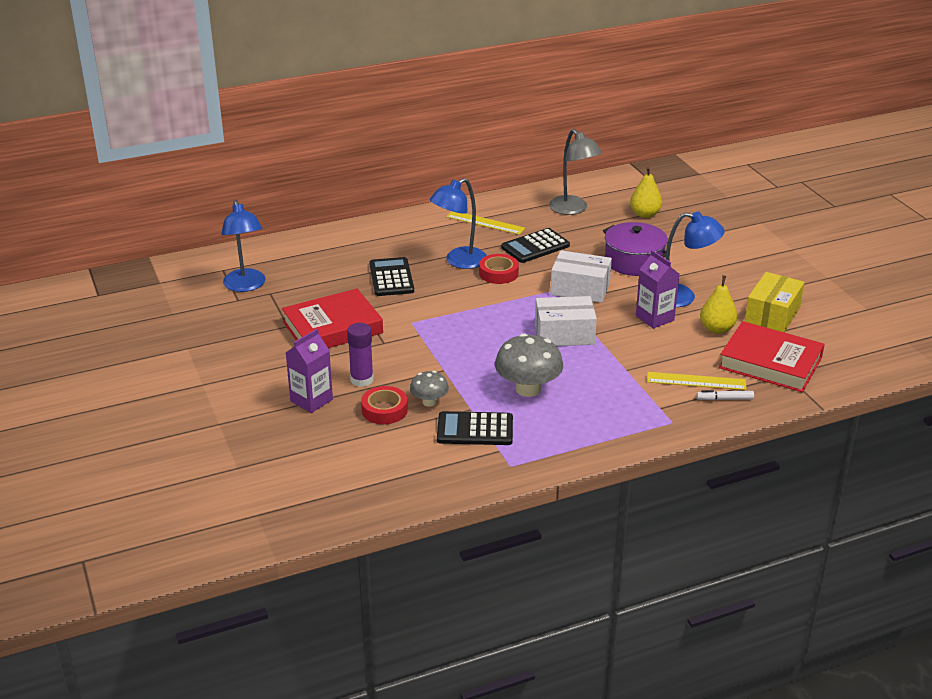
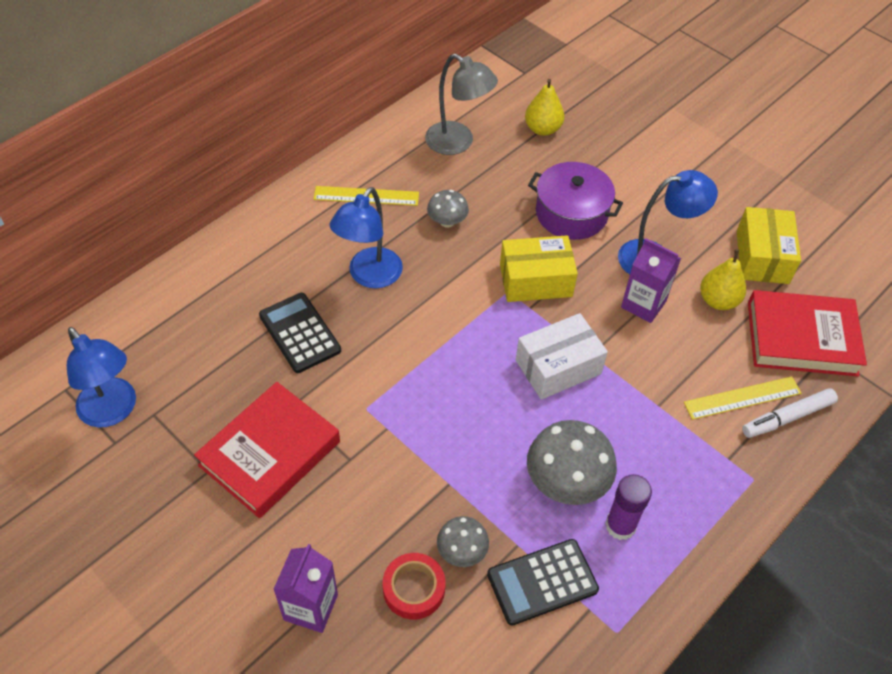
camera: 25 degrees left, 20 degrees up
(362, 380) = (356, 541): purple glue stick -> purple glue stick (620, 525)
(498, 273) = (427, 283): red tape -> none
(535, 247) = (447, 221): black calculator -> grey mushroom
(580, 289) = (535, 280): white box -> yellow box
(725, 399) = (788, 417): white marker -> white marker, size x1.54

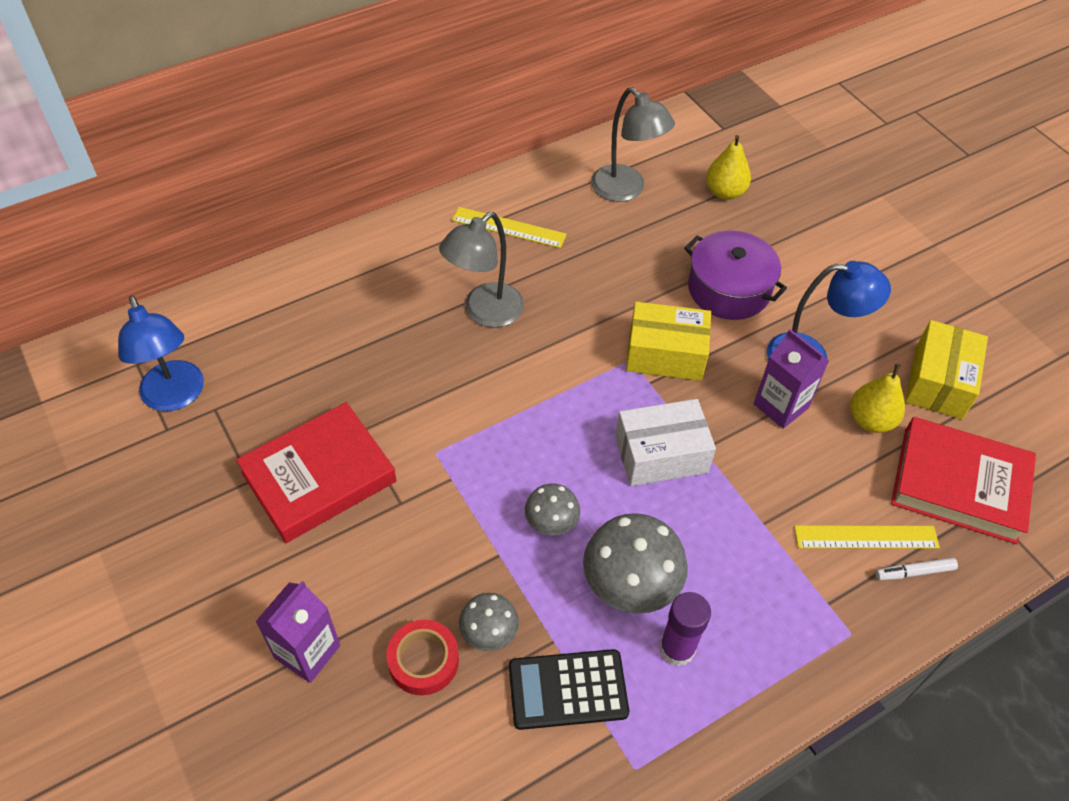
camera: 15 degrees right, 0 degrees up
(299, 333) = (391, 357): black calculator -> none
(369, 276) = (484, 313): blue lamp -> grey lamp
(447, 221) = (587, 271): grey mushroom -> grey mushroom (551, 522)
(788, 417) = (914, 572): white marker -> white marker, size x0.65

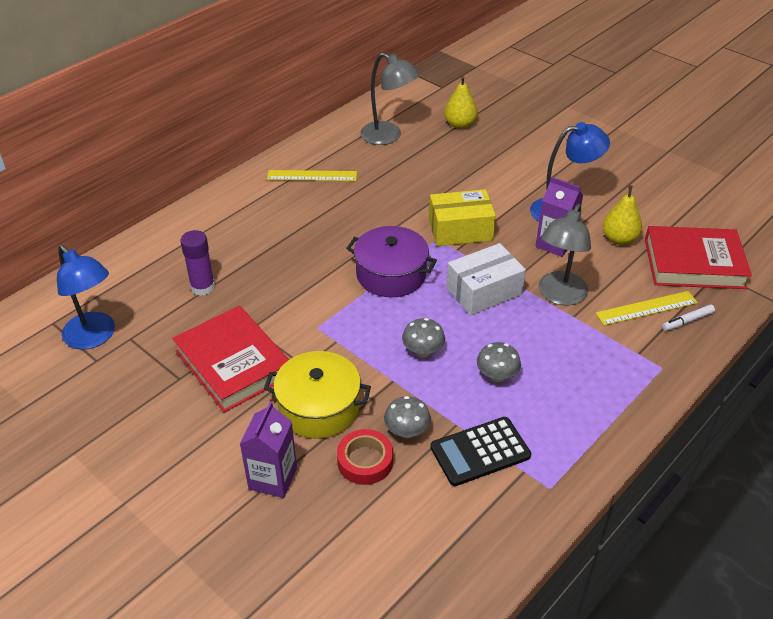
camera: 15 degrees left, 10 degrees down
(319, 477) = (233, 363): red book -> red book turned 75 degrees counterclockwise
(396, 568) = (319, 407): none -> yellow pot
(484, 313) = (316, 232): grey lamp -> grey lamp (559, 296)
(630, 584) = (497, 375): grey mushroom -> grey mushroom, size x0.56
(677, 648) = (547, 406): purple glue stick -> purple glue stick (203, 287)
(729, 289) = (488, 182): purple pot -> purple pot (391, 274)
(938, 382) = (654, 207): yellow box -> none

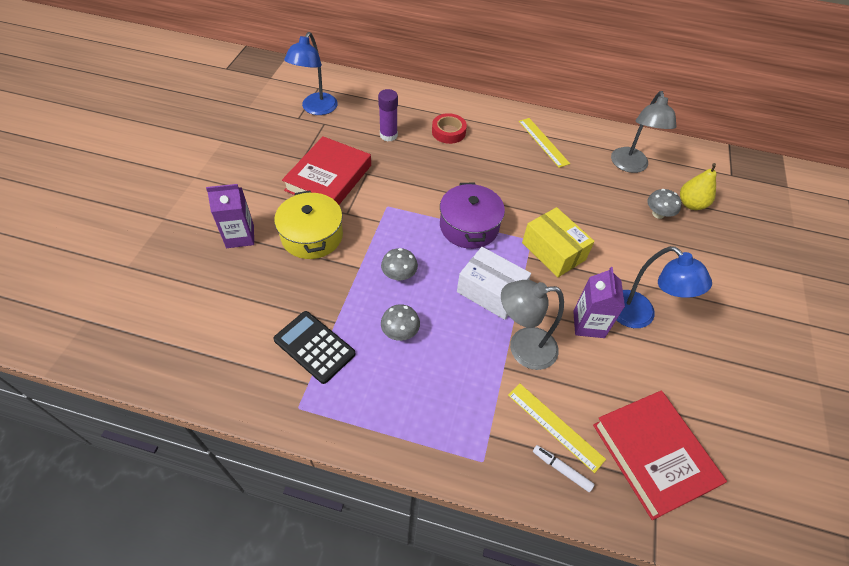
camera: 60 degrees right, 10 degrees up
(365, 461) = (275, 279): red tape -> red tape (448, 132)
(407, 431) = (314, 293): grey mushroom -> grey mushroom (658, 214)
(619, 239) = (636, 375): yellow pear -> none

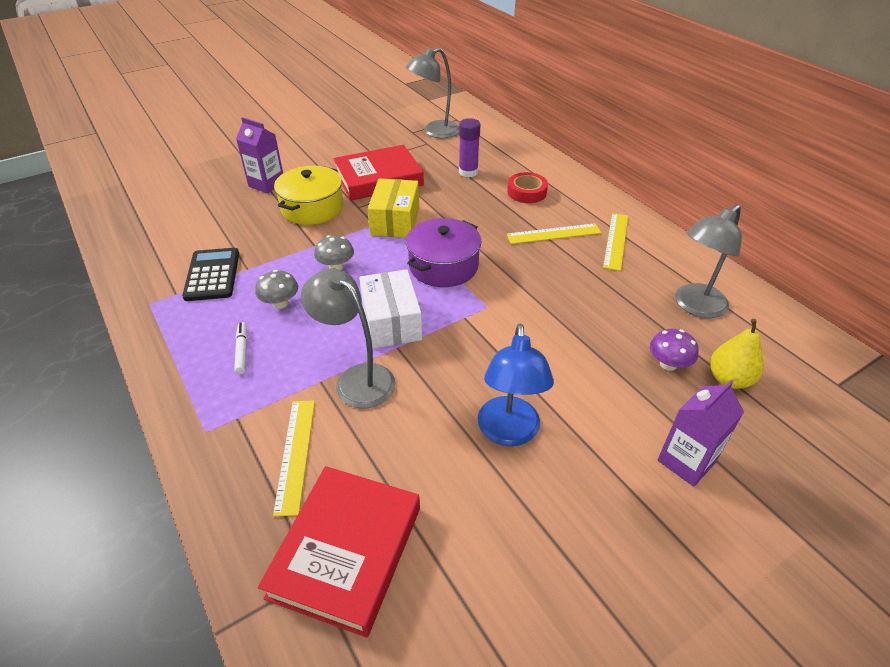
camera: 45 degrees right, 10 degrees down
(316, 109) = (434, 132): blue lamp -> grey lamp
(503, 158) = (553, 233): none -> yellow ruler
(553, 251) = (496, 327): yellow box -> yellow box (395, 221)
(561, 470) = (251, 489): white marker -> white marker (242, 351)
(588, 324) = (445, 403): purple carton -> purple carton (686, 461)
(658, 214) = (668, 364): grey mushroom -> purple mushroom

